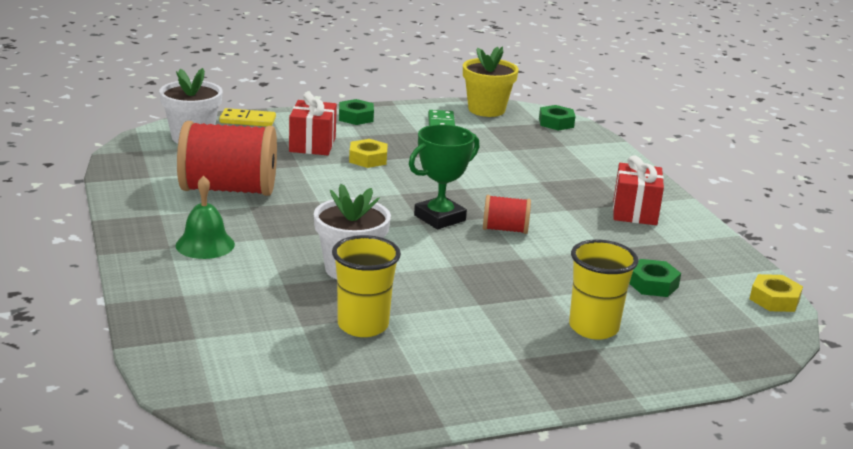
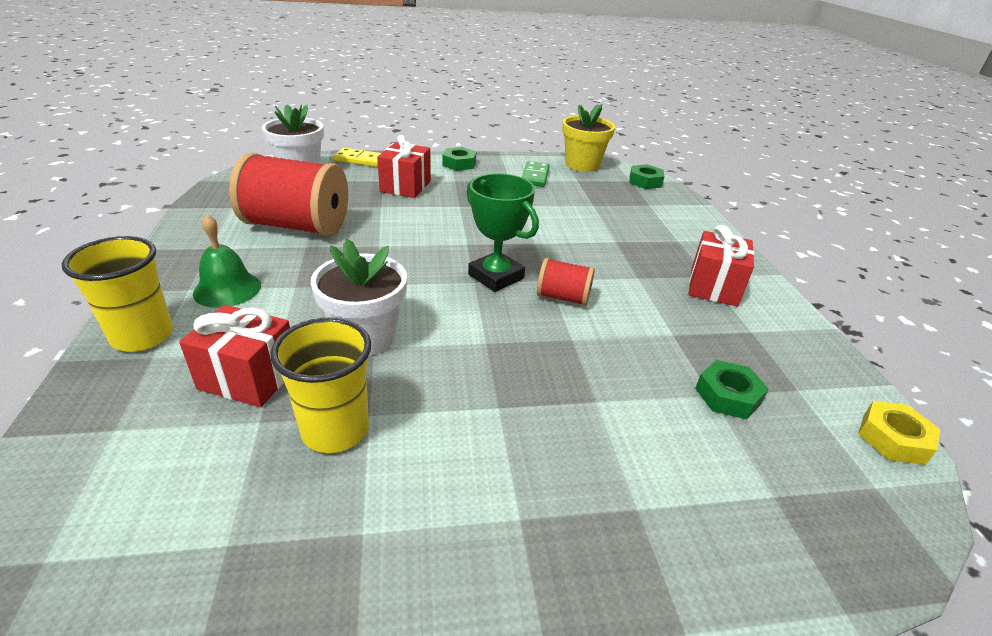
camera: 10 degrees right, 10 degrees up
(273, 301) = (248, 377): none -> red gift
(368, 159) = (451, 204): yellow nut -> none
(439, 218) = (496, 276): green trophy -> green trophy turned 75 degrees clockwise
(593, 328) = (640, 467): yellow cup -> yellow cup (142, 336)

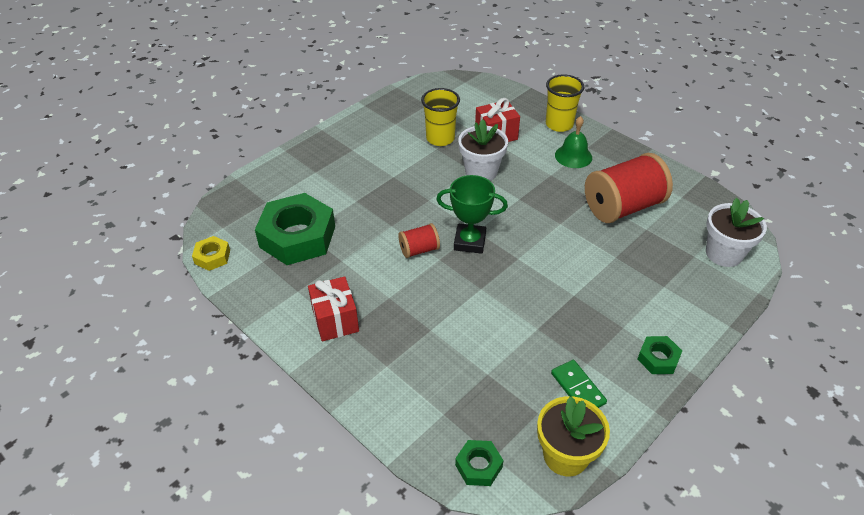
camera: 145 degrees right, 10 degrees up
(360, 160) = (724, 301): yellow domino -> none
(405, 186) = (638, 290): red gift -> none
(728, 395) = (297, 237): green nut -> green nut, size x2.16

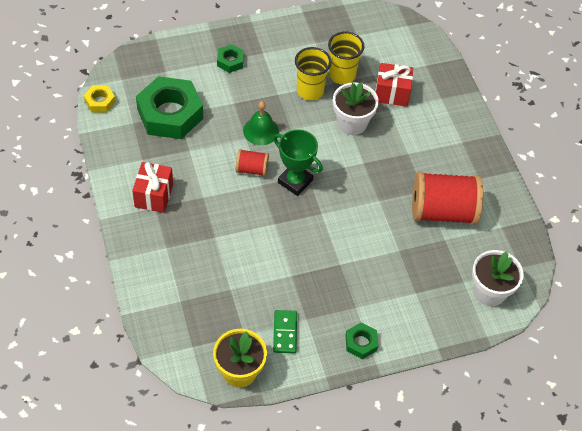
camera: 25 degrees right, 10 degrees up
(478, 466) = (178, 347): green nut -> green nut (230, 61)
(559, 124) = (455, 108): yellow cup -> yellow cup (310, 91)
(573, 156) = (441, 145): green bell -> green bell (261, 131)

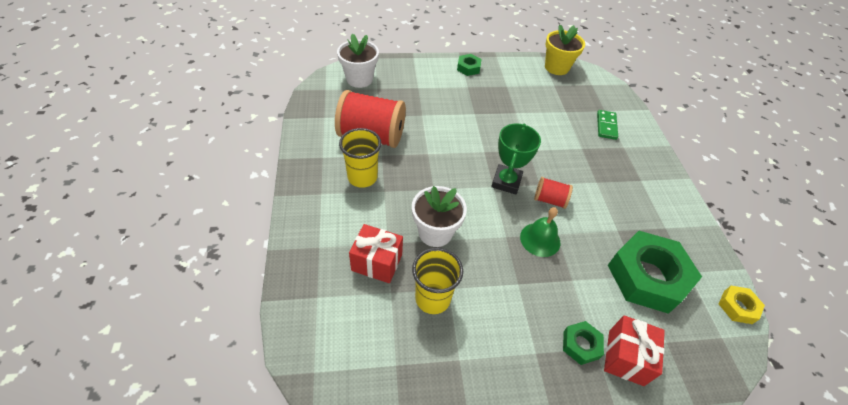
camera: 170 degrees left, 5 degrees down
(154, 195) = (645, 190): red gift -> red gift (626, 357)
(285, 332) = (523, 81): green domino -> green domino (606, 126)
(295, 181) = (506, 182): green trophy -> green trophy turned 60 degrees clockwise
(310, 91) = (478, 282): yellow cup -> yellow cup (362, 177)

